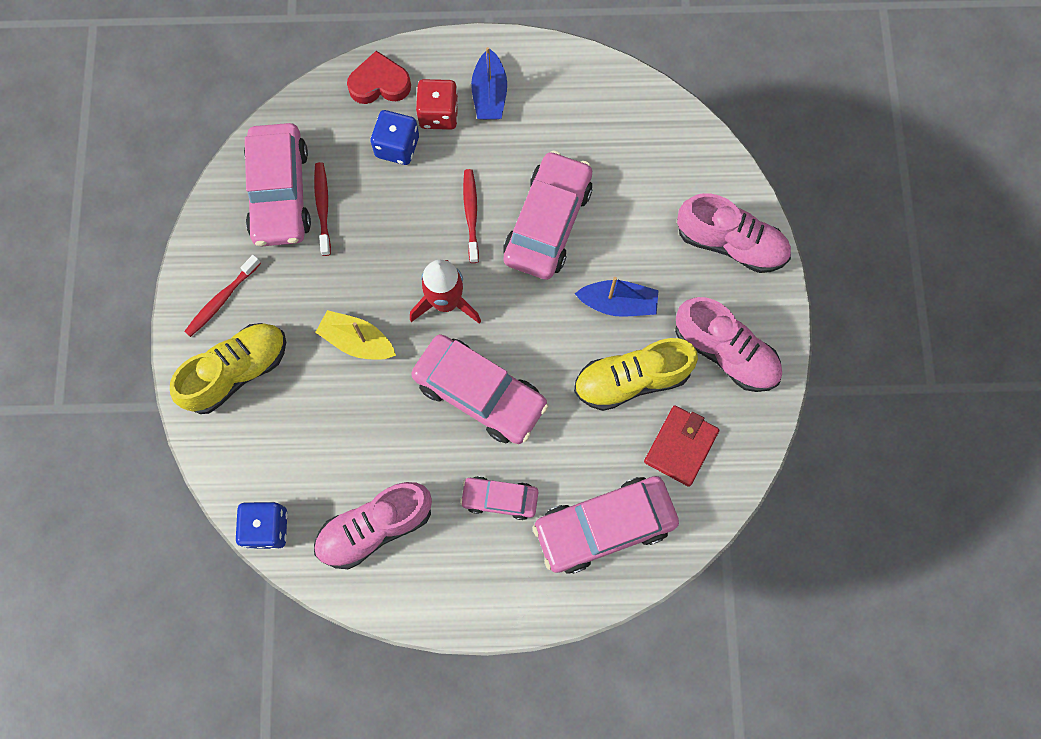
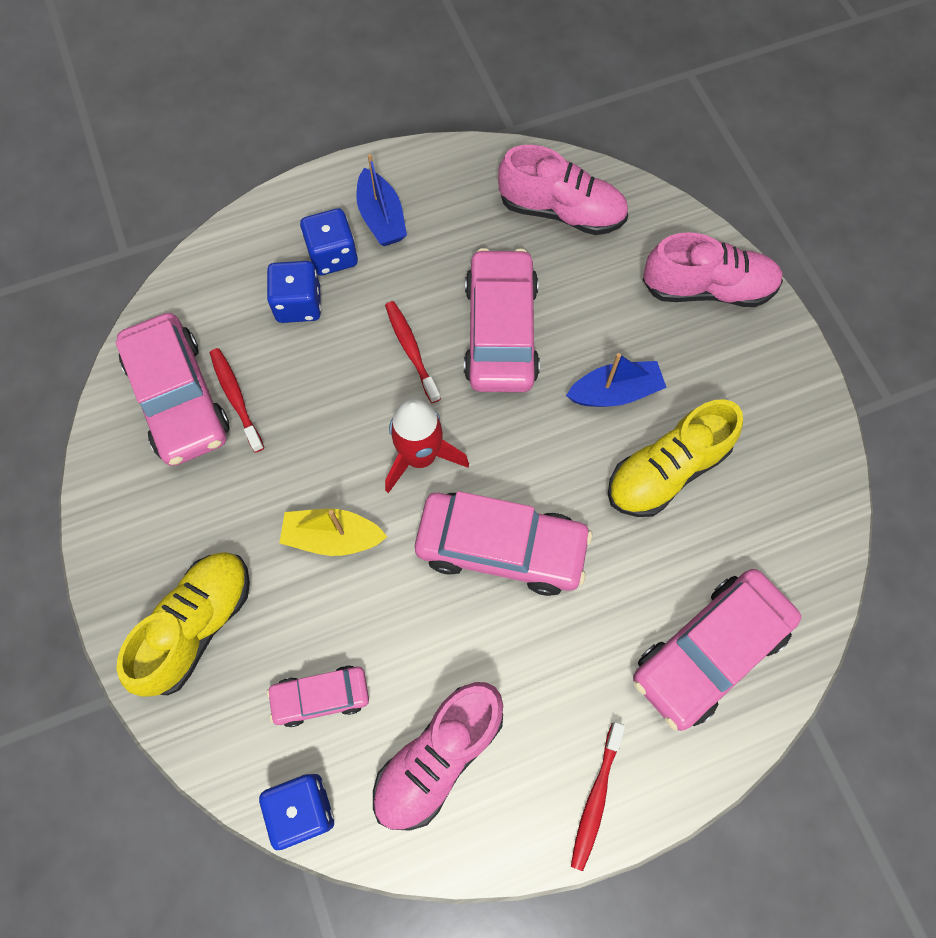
camera: 20 degrees left, 5 degrees down
(222, 299) = (149, 544): red toothbrush -> red toothbrush (596, 797)
(379, 83) = (253, 244): red heart -> none
(438, 114) = (333, 256): red dice -> blue dice
(500, 499) = (574, 664): pink car -> pink car (321, 696)
(680, 446) = (753, 526): red wallet -> none
(725, 352) = (754, 405): pink shoe -> pink shoe (561, 211)

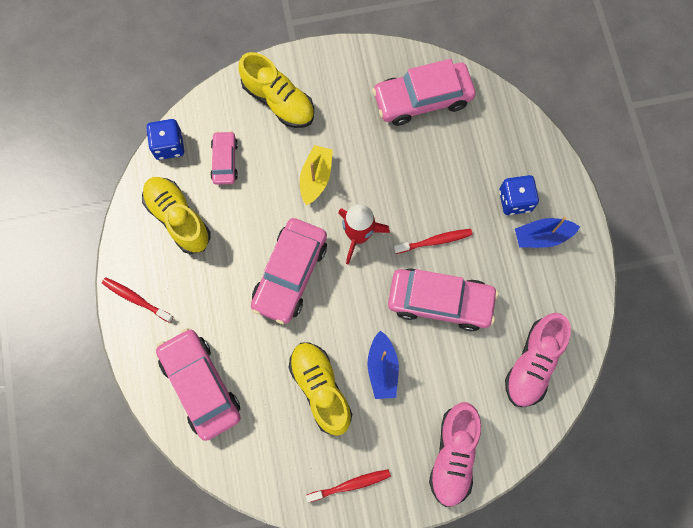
camera: 100 degrees right, 5 degrees up
(236, 398) = (417, 131): red toothbrush -> red toothbrush (350, 485)
(299, 304) = (479, 175): blue dice -> none
(439, 757) = (178, 218): pink shoe -> yellow shoe

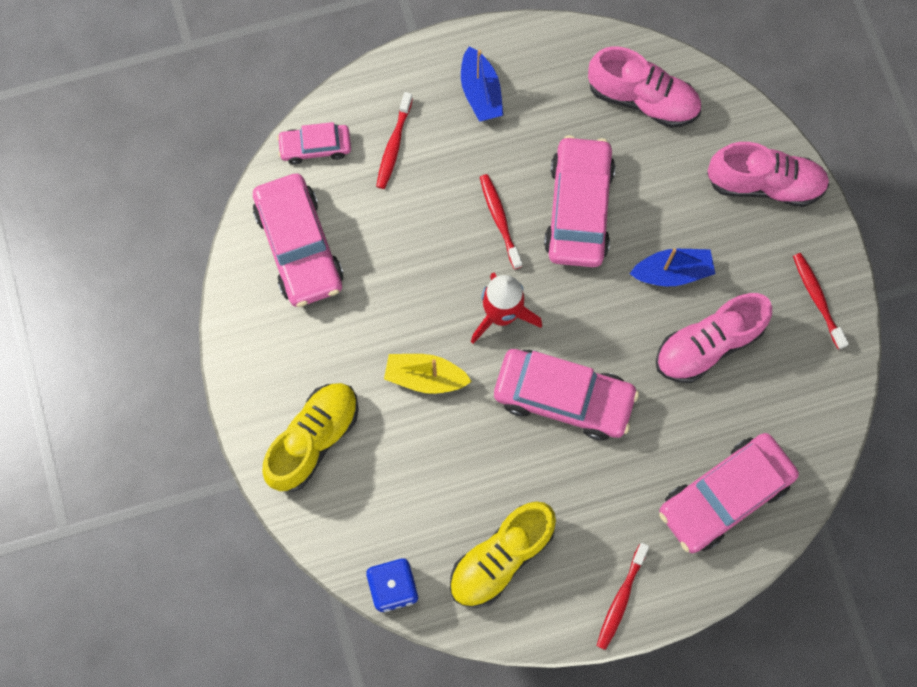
camera: 95 degrees left, 0 degrees up
(225, 161) = (410, 504): pink car -> pink car (315, 147)
(320, 389) = (707, 344): yellow shoe -> pink shoe
(500, 169) = (394, 145): none -> red toothbrush
(515, 200) = (435, 126): blue dice -> none

